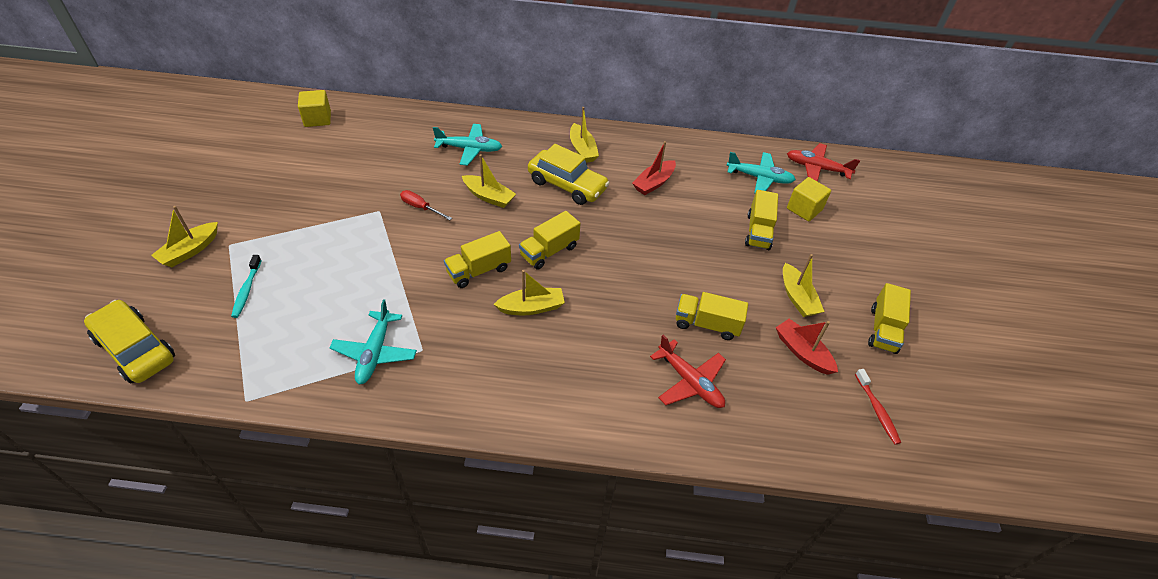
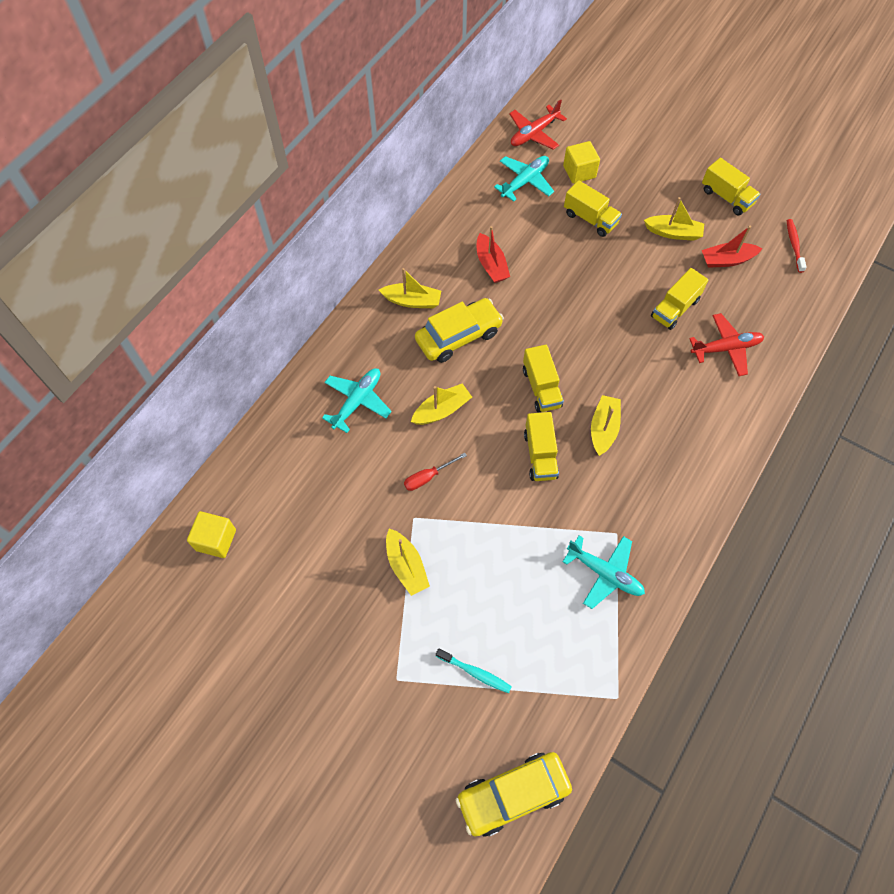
camera: 60 degrees left, 15 degrees up
(190, 250) = (388, 722): yellow boat -> yellow boat (406, 566)
(877, 410) = (794, 245): red toothbrush -> red toothbrush turned 105 degrees counterclockwise

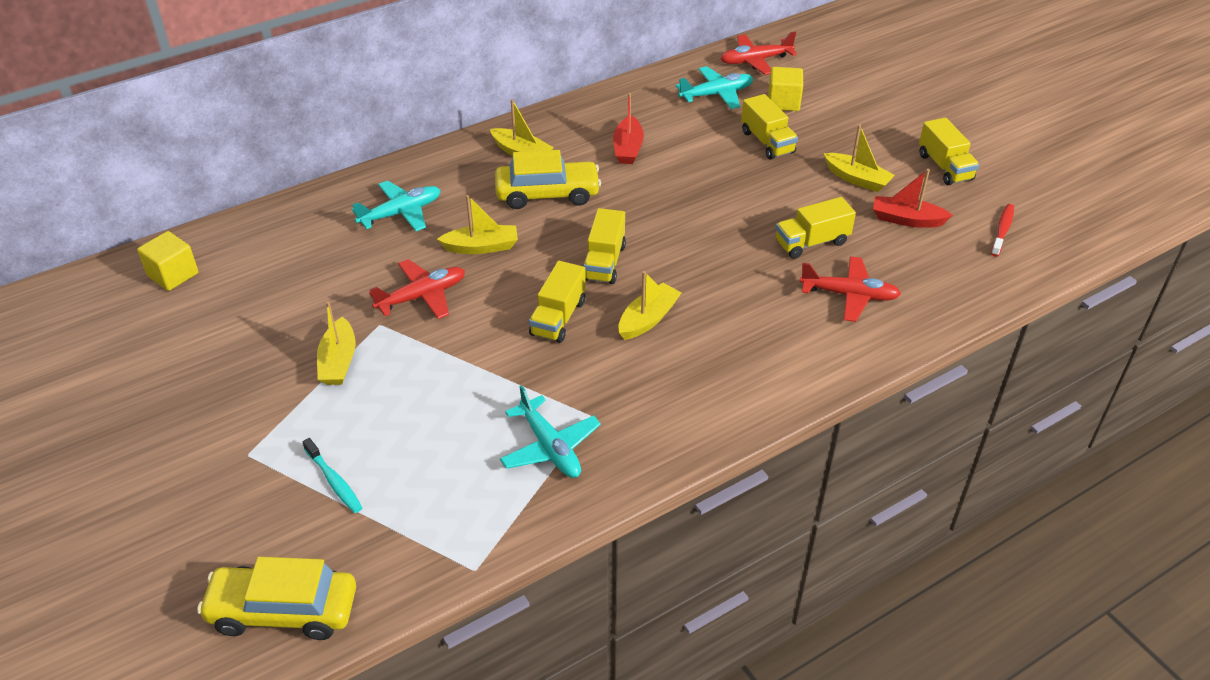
camera: 25 degrees right, 20 degrees down
(428, 477) = (422, 296): red screwdriver -> red plane

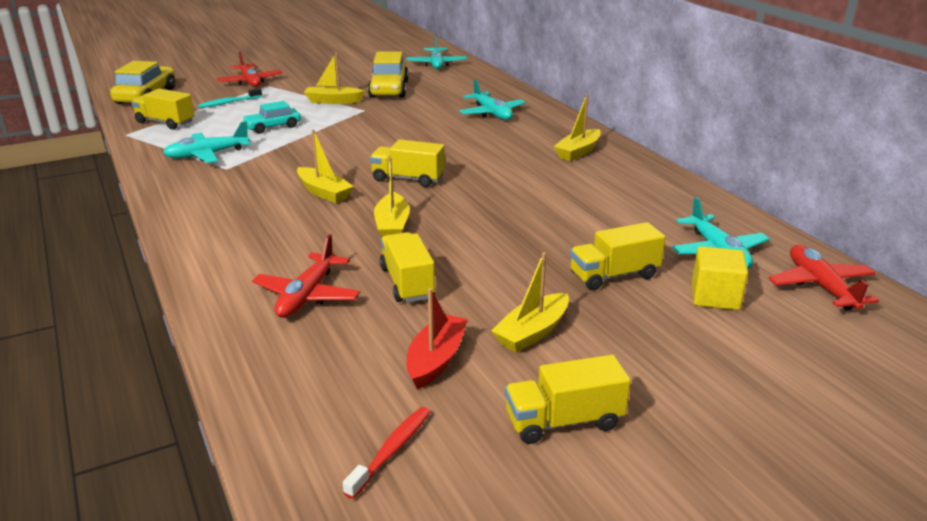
camera: 95 degrees right, 15 degrees down
(173, 275) = (436, 64): yellow cube -> turquoise plane
(422, 296) = (389, 120): red plane -> red plane (250, 82)
(445, 404) = (272, 127): none -> turquoise car
(481, 247) = (442, 137): yellow boat -> yellow boat (392, 225)
(547, 194) = (513, 160): yellow car -> yellow car (389, 89)
(558, 318) = (343, 160): yellow truck -> yellow truck (165, 122)
(628, 148) = (591, 196): red boat -> none
(1002, 230) = (391, 450): red toothbrush -> red toothbrush turned 90 degrees counterclockwise

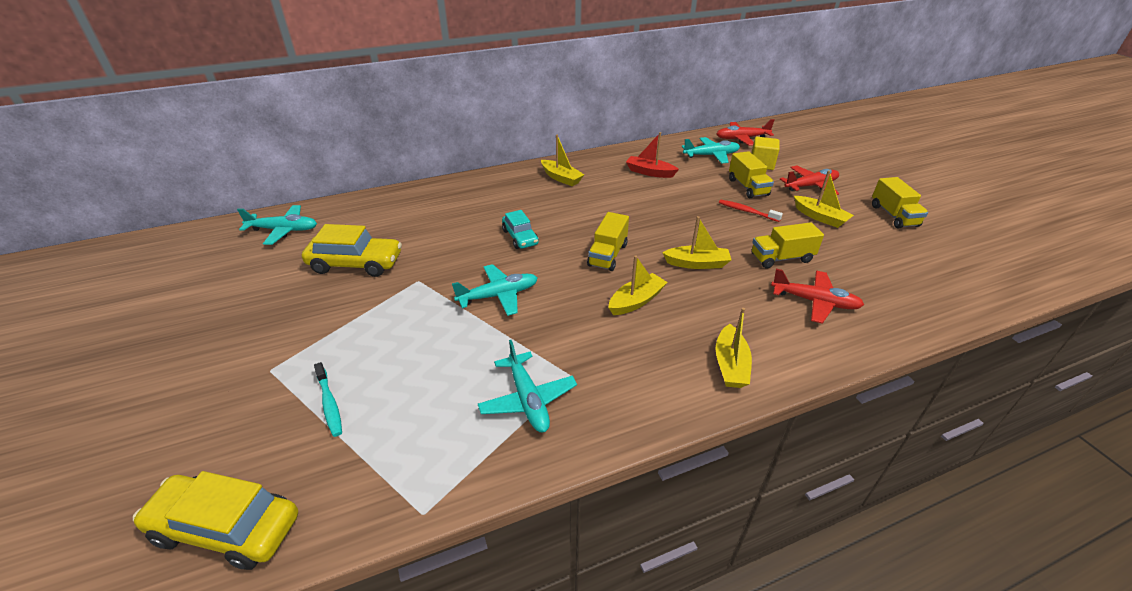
camera: 85 degrees left, 10 degrees up
(165, 122) = (387, 469): yellow truck -> none
(250, 82) = (239, 391): red plane -> red plane (811, 186)
(272, 127) = (448, 349): turquoise car -> turquoise car (520, 237)
(333, 101) = (375, 304): yellow boat -> yellow boat (730, 365)
(391, 450) = (950, 265): red toothbrush -> red toothbrush (747, 211)
(436, 360) = (864, 249): red boat -> red boat (650, 172)
(492, 113) = (462, 207): turquoise plane -> turquoise plane (498, 295)

